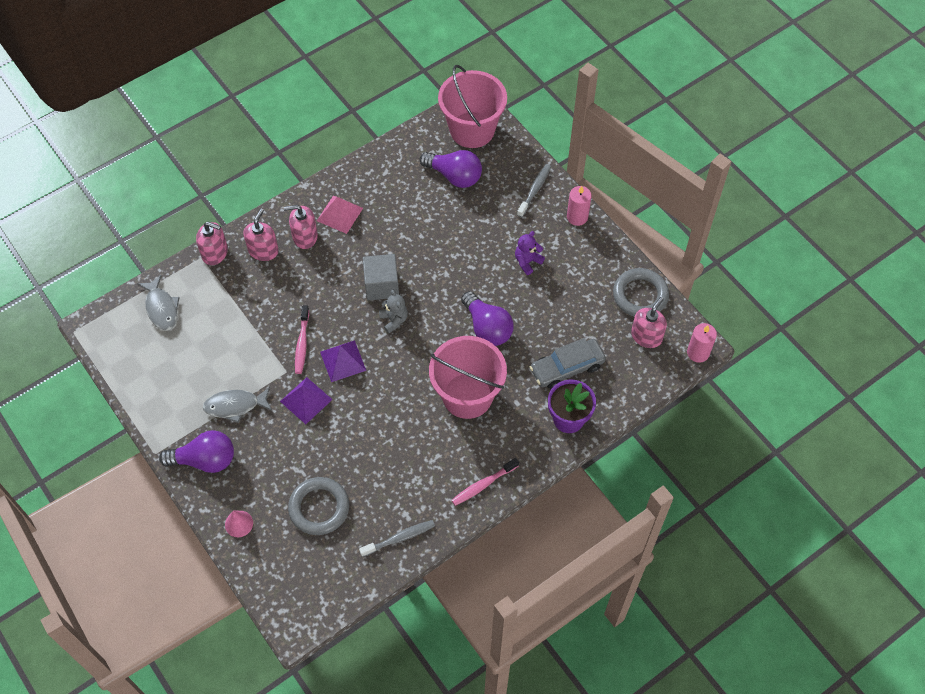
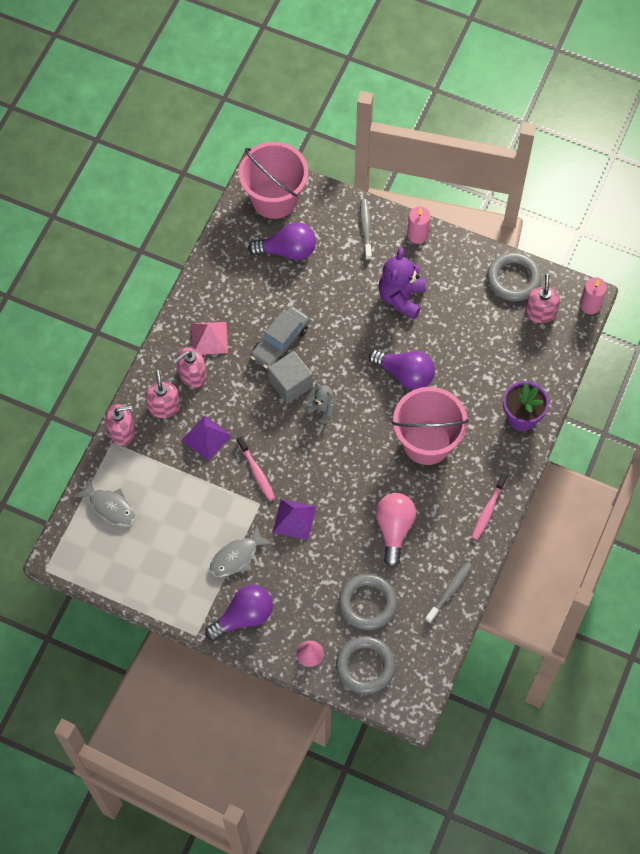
camera: 30 degrees left, 5 degrees up
(279, 562) = (365, 666): none -> grey ring
(343, 361) = (302, 468): purple pyramid -> purple pyramid (206, 437)
(387, 456) = (394, 529): none -> pink light bulb
(527, 262) = (401, 297): purple teddy bear -> purple teddy bear, size x1.74
(567, 368) = (493, 374): grey car -> grey car (280, 342)

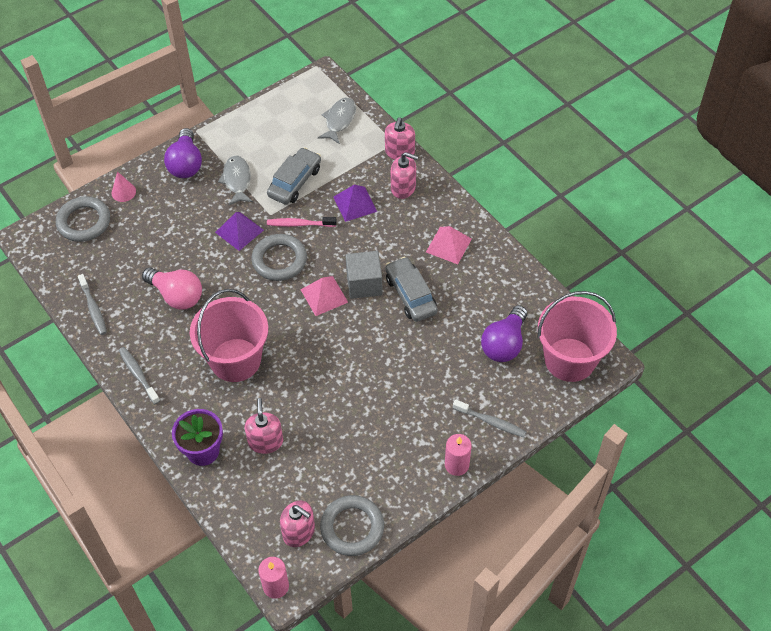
camera: 120 degrees right, 10 degrees down
(110, 506) = (339, 120): grey fish -> grey fish turned 135 degrees clockwise
(192, 375) = (420, 219): pink soap dispenser -> pink soap dispenser (265, 441)
(210, 504) = (295, 182): none -> grey car
(321, 409) = (324, 295): grey teddy bear -> pink pyramid
(367, 603) = (131, 247): grey ring -> grey ring (279, 260)
(401, 297) = (395, 414): purple teddy bear -> none
(405, 374) = (313, 376): purple light bulb -> none
(488, 510) = (138, 374): pink toothbrush -> grey toothbrush

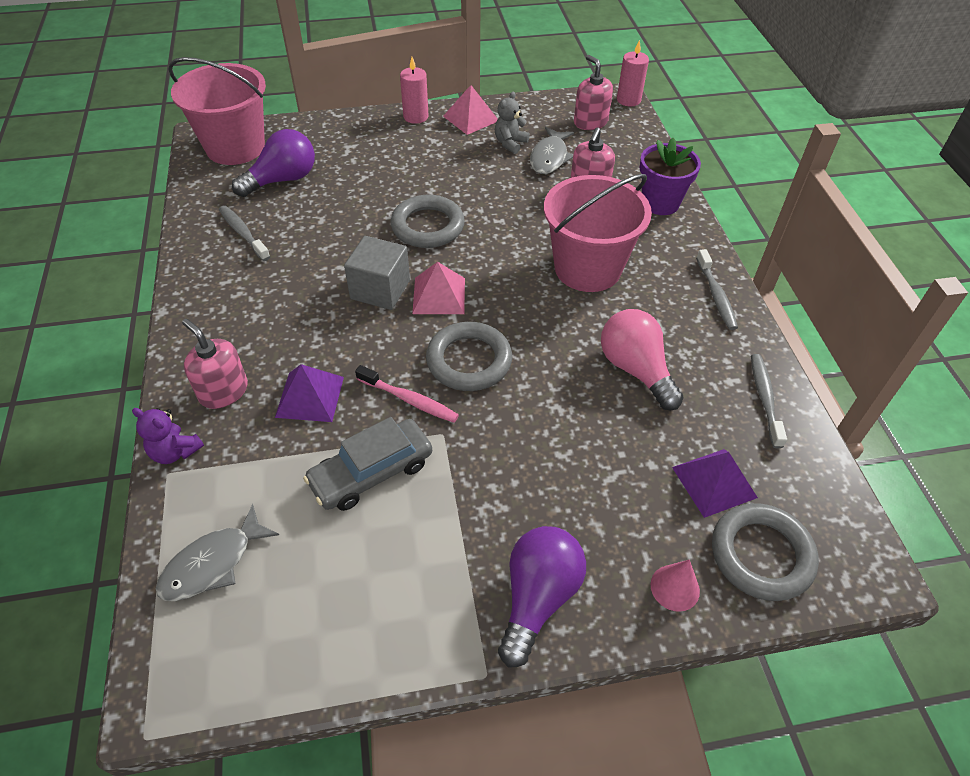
camera: 155 degrees left, 5 degrees down
(237, 180) = (462, 519): grey fish -> grey fish (549, 157)
(239, 231) = (504, 427): purple pyramid -> purple pyramid (714, 482)
(352, 527) = (540, 110): grey ring -> grey ring (427, 226)
(356, 467) = (510, 143): none -> grey teddy bear
(399, 152) = (175, 452): pink soap dispenser -> purple teddy bear
(411, 295) = (335, 257): grey car -> none
(448, 245) = (240, 292): pink pyramid -> pink pyramid (471, 118)
(491, 422) = (357, 132): grey toothbrush -> grey toothbrush (243, 233)

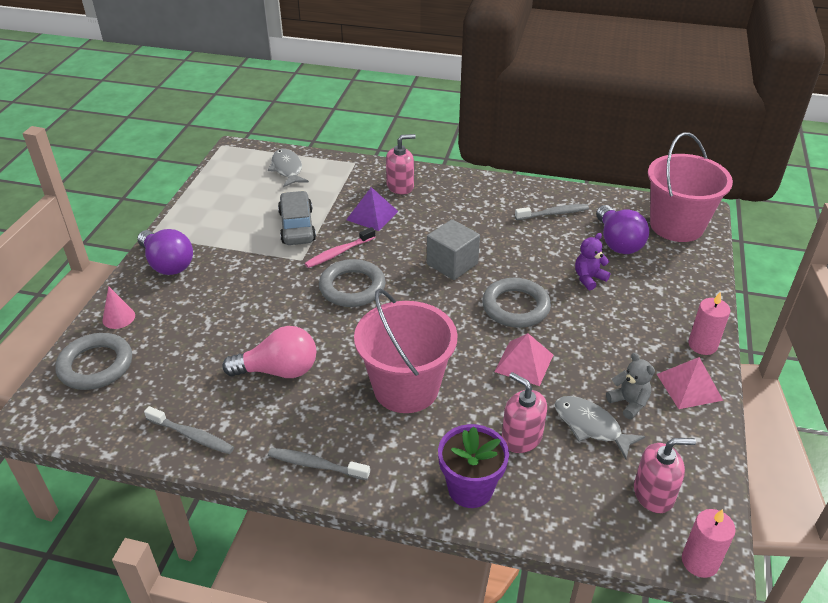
camera: 115 degrees right, 10 degrees down
(175, 452) = (367, 166): purple teddy bear -> purple teddy bear (589, 278)
(439, 295) = (427, 291): pink pyramid -> pink pyramid (524, 363)
(714, 482) = (159, 368): purple pyramid -> none

